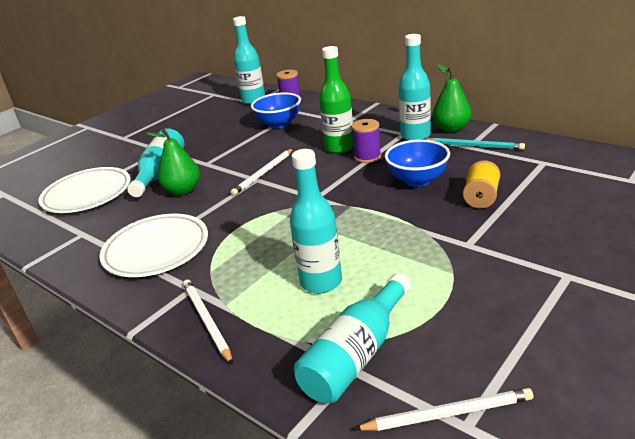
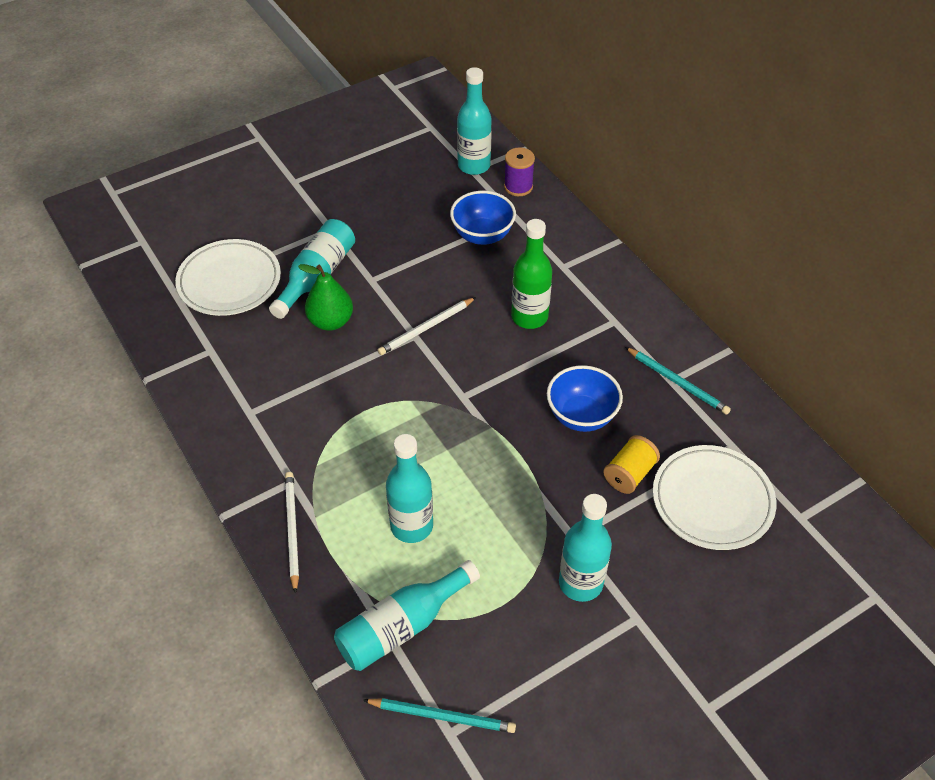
camera: 15 degrees right, 20 degrees up
(156, 249) = (276, 409): white plate -> white plate (712, 500)
(367, 157) = (551, 349): purple spool -> none
(415, 136) = (625, 332): turquoise bottle -> turquoise bottle (580, 583)
(448, 413) = (442, 716): white pencil -> turquoise pencil
(451, 129) = (673, 337): green pear -> none

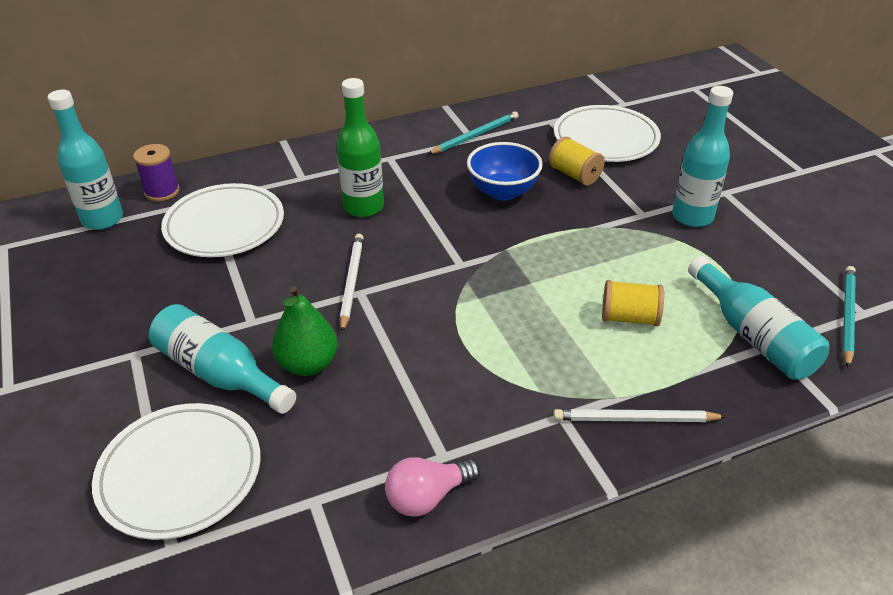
camera: 80 degrees left, 10 degrees down
(214, 409) = (427, 497): none -> pink light bulb
(411, 526) = (629, 318): turquoise bottle -> yellow spool
(426, 328) = (351, 282): white pencil -> white pencil turned 150 degrees counterclockwise
(482, 235) = (224, 225): blue bowl -> white plate

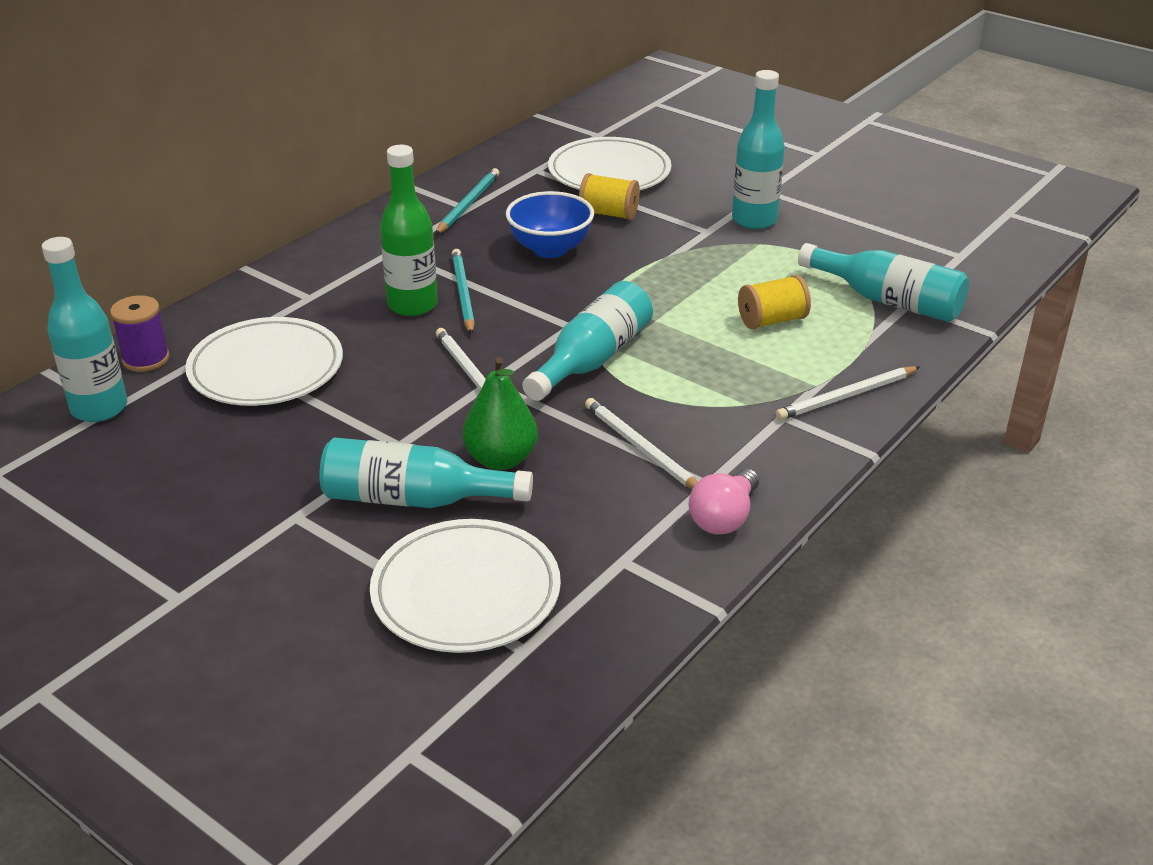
camera: 30 degrees left, 5 degrees down
(419, 398) = (641, 448): none -> white pencil
(451, 301) = (592, 359): none -> turquoise bottle
(847, 316) = (949, 262): turquoise pencil -> turquoise pencil (463, 293)

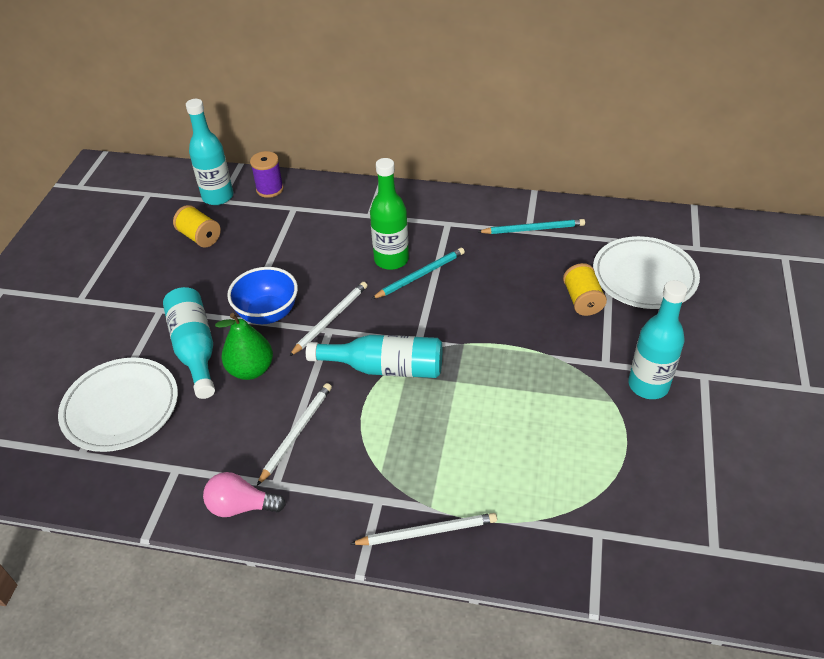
camera: 65 degrees right, 10 degrees up
(266, 368) = (287, 234): white plate -> none
(550, 249) = (508, 291): blue bowl -> blue bowl (267, 313)
(772, 320) = (503, 449): yellow spool -> yellow spool (200, 237)
(846, 396) = (427, 532): white pencil -> white pencil turned 135 degrees clockwise
(888, 300) = (591, 517): turquoise bottle -> none

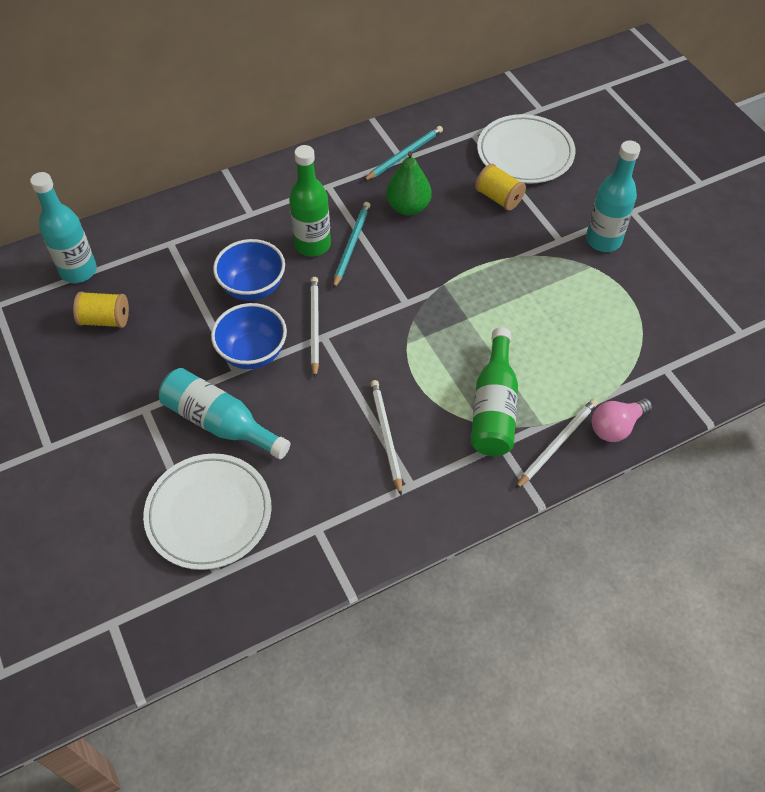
camera: 40 degrees left, 10 degrees up
(241, 506) = (403, 520): pink light bulb -> pink light bulb (616, 426)
(251, 369) = (291, 409): green pear -> green pear (408, 207)
(270, 189) = (125, 236): purple spool -> none
(316, 267) = (253, 287): none -> blue bowl
(385, 368) = (402, 340): turquoise bottle -> none
(404, 466) = (494, 407): none -> green bottle

